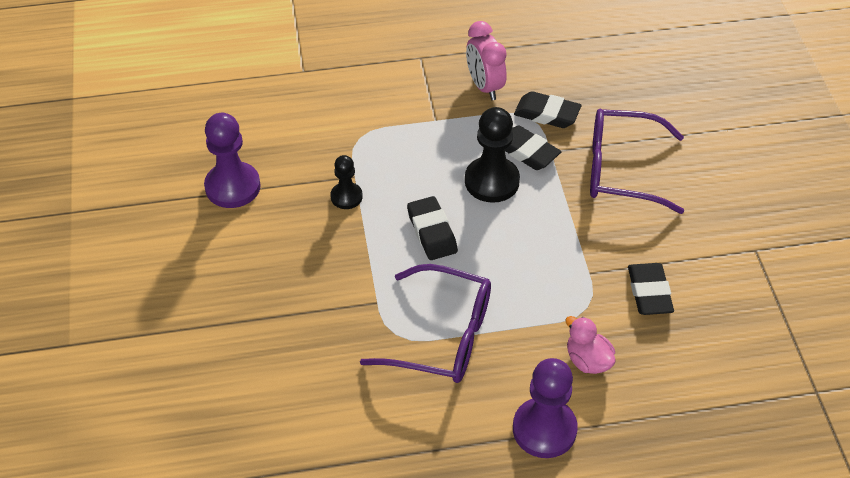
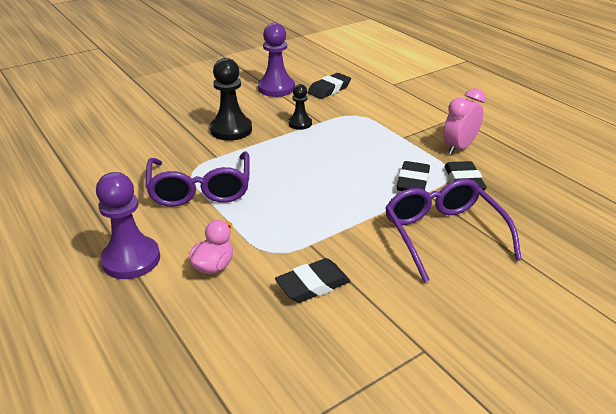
camera: 65 degrees right, 15 degrees down
(432, 232) = (295, 161): black eraser -> black eraser (329, 89)
(492, 181) = (366, 174): black pawn -> black pawn (231, 130)

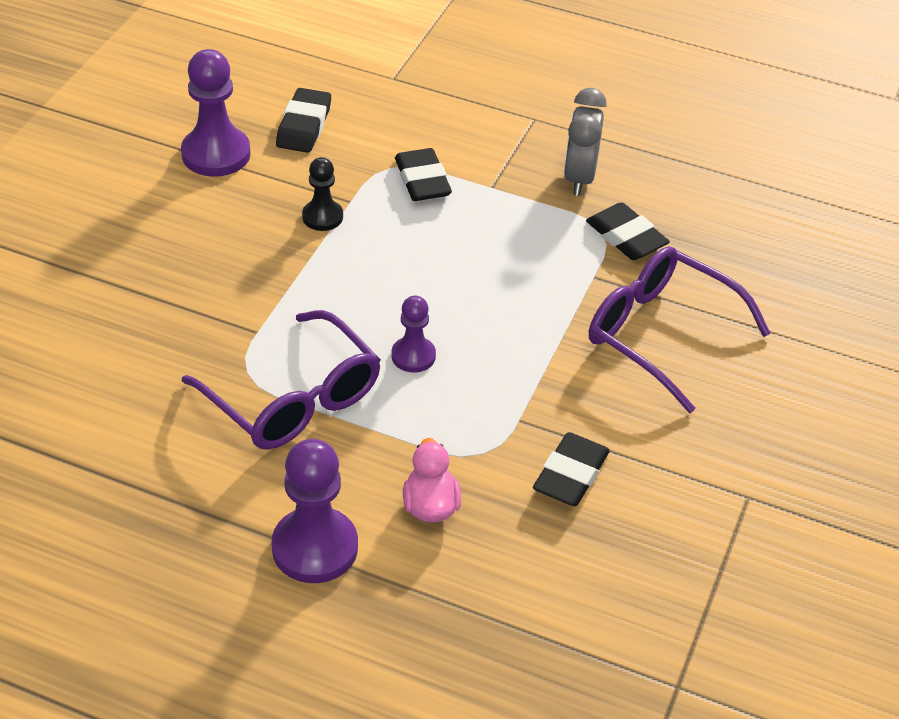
camera: 35 degrees left, 10 degrees up
(231, 130) = (227, 271): black pawn -> none
(282, 193) = (413, 356): none -> purple pawn
(412, 182) = (565, 265): black eraser -> black eraser (422, 180)
(459, 147) = (579, 178): pink clock -> grey clock

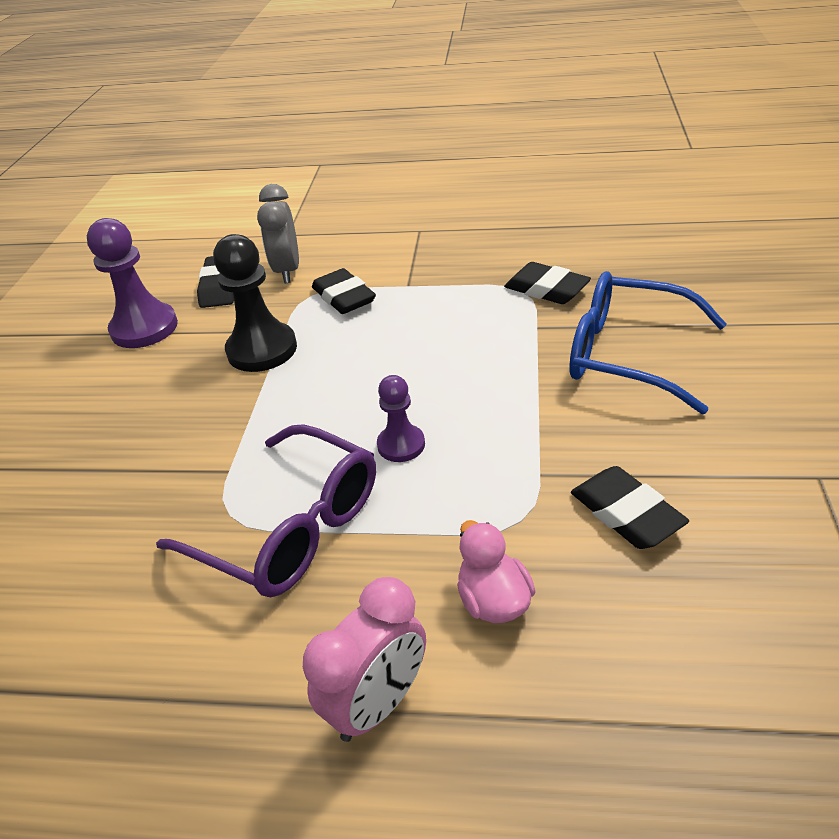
camera: 10 degrees left, 5 degrees down
(315, 548) = (378, 703): purple pawn -> pink clock
(322, 217) = (262, 350): black pawn -> black pawn, size x1.73
(570, 475) = (626, 513): black eraser -> black eraser turned 45 degrees counterclockwise
(579, 178) = (480, 259): grey clock -> grey clock (287, 271)
(660, 334) = (627, 354): purple glasses -> blue glasses

